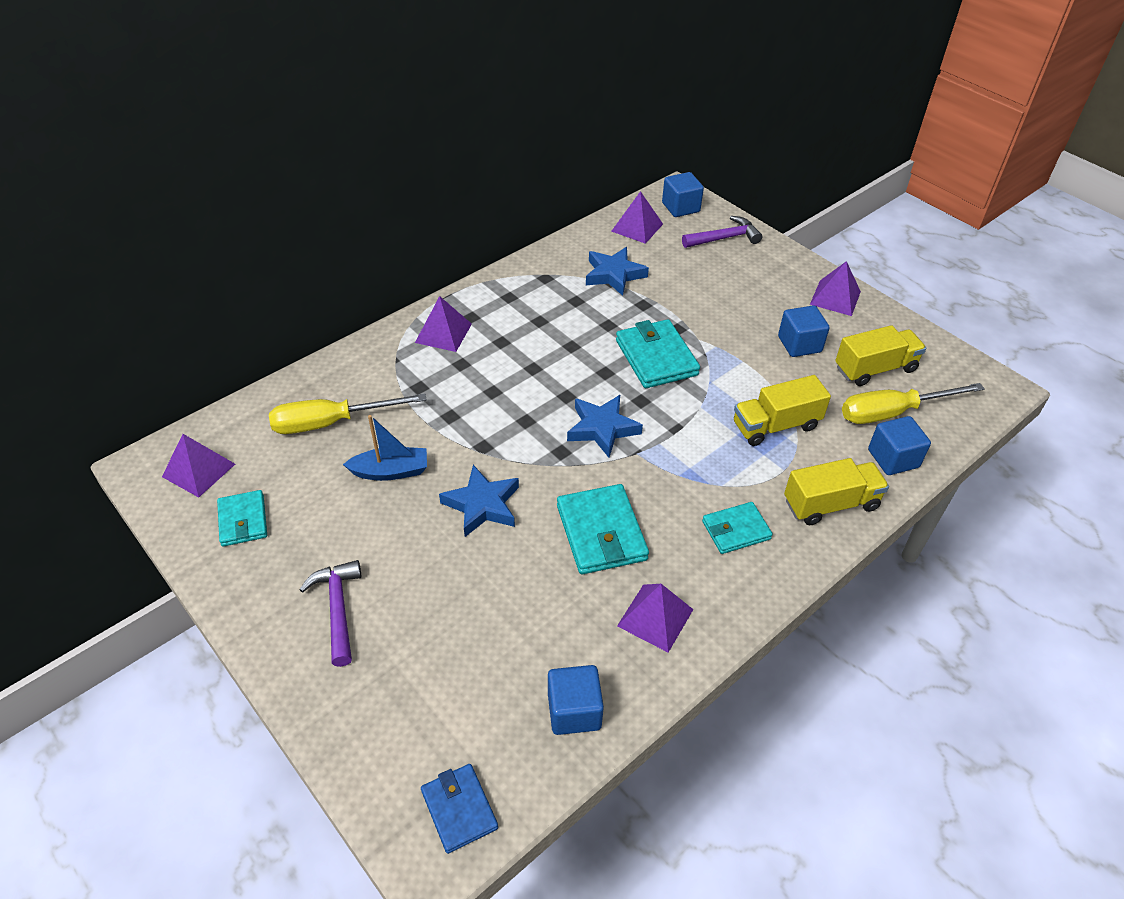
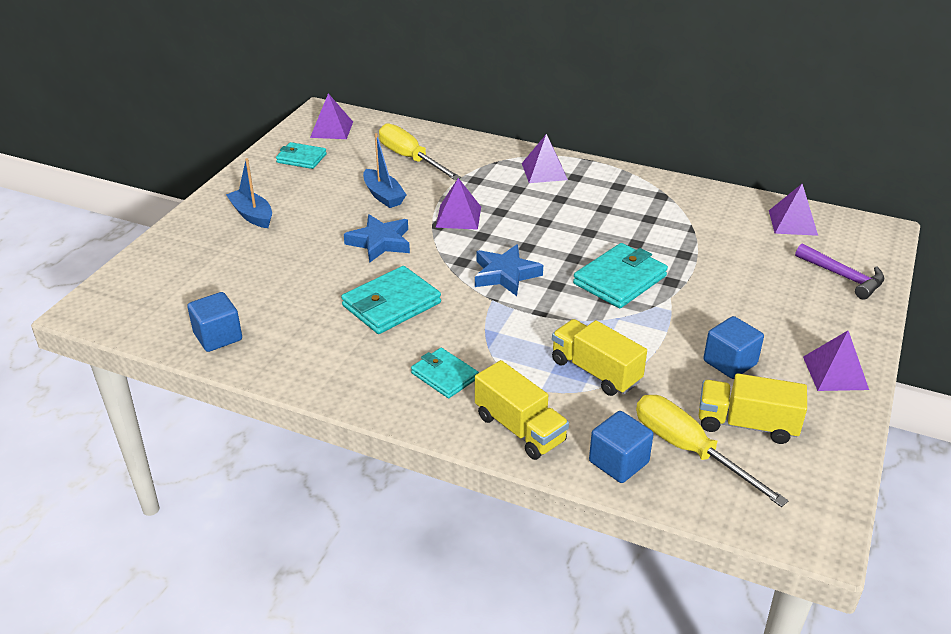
camera: 65 degrees right, 10 degrees down
(243, 520) = (301, 158): turquoise wallet -> turquoise wallet turned 60 degrees clockwise
(338, 608) = (252, 215): purple hammer -> blue boat
(459, 809) = (122, 310): blue wallet -> none
(614, 275) = (707, 228): blue star -> none
(655, 617) = (323, 353): purple pyramid -> purple pyramid (458, 216)
(680, 207) = (858, 239): blue cube -> none
(875, 369) = (746, 424): yellow truck -> yellow truck turned 150 degrees clockwise

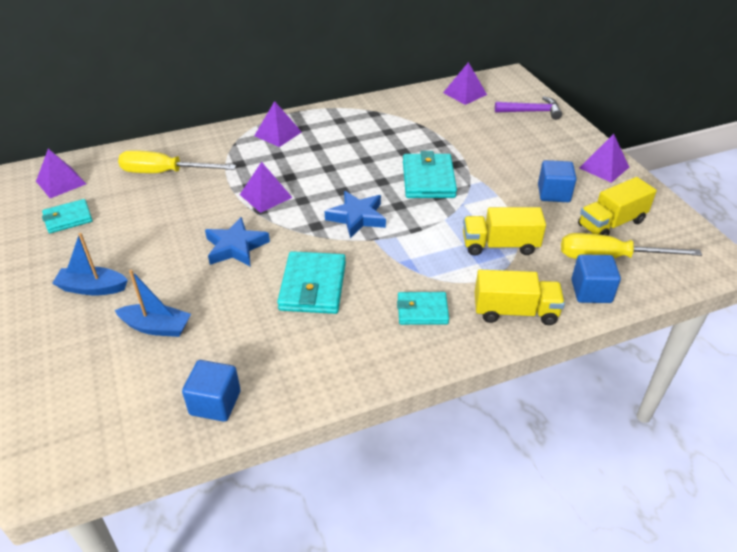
camera: 45 degrees left, 5 degrees up
(383, 196) = (185, 211): blue boat -> blue boat (157, 327)

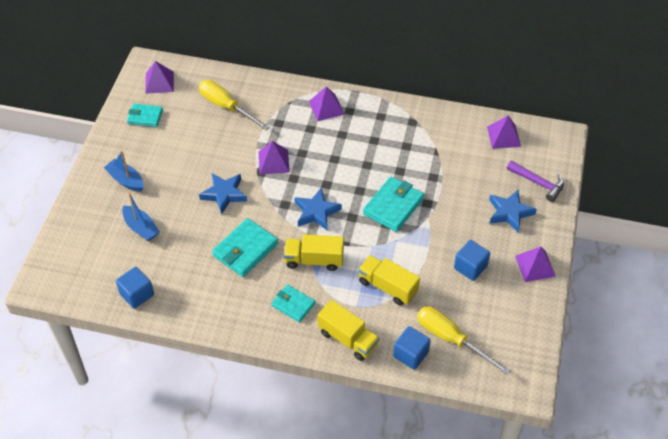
camera: 35 degrees right, 10 degrees up
(535, 140) = (509, 212): none -> blue star
(611, 223) = (483, 314): yellow truck -> yellow truck (314, 260)

